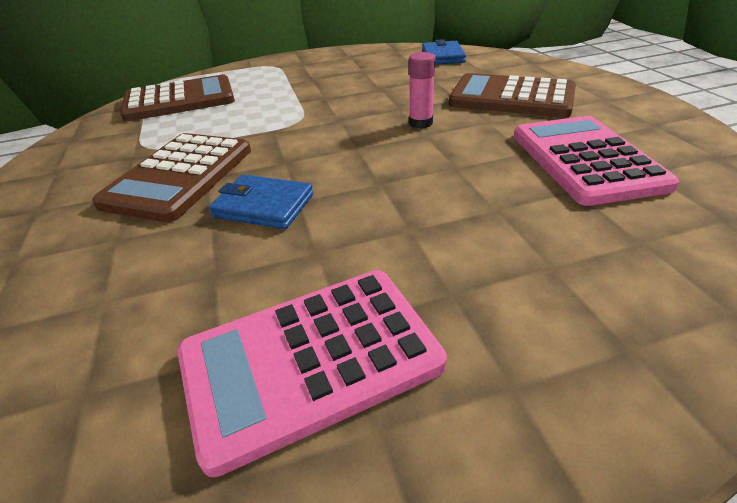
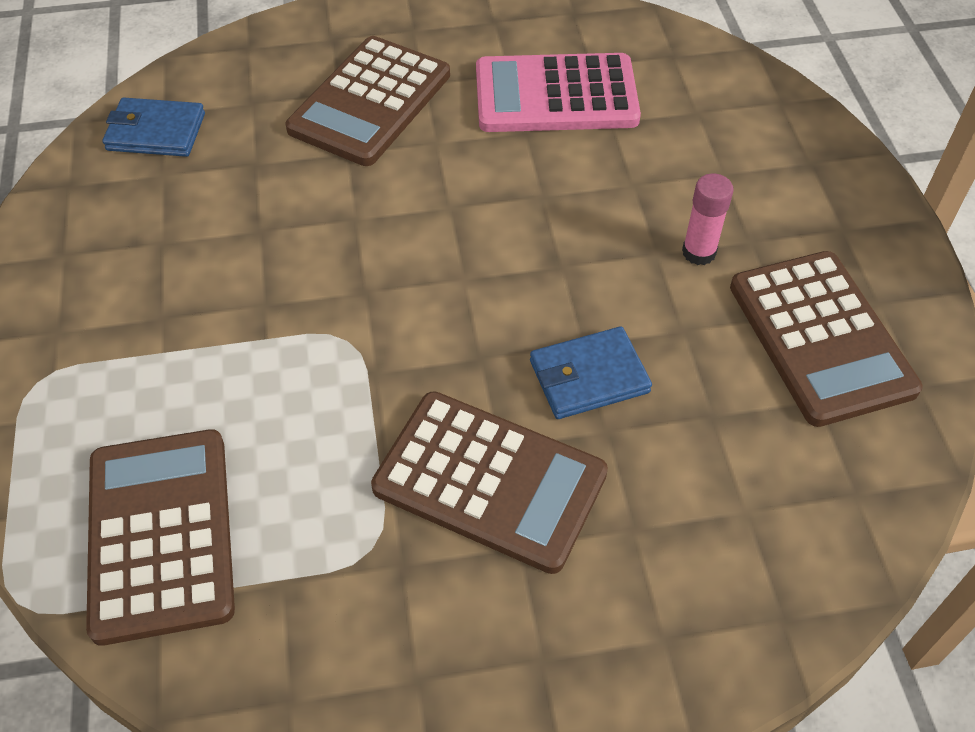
camera: 85 degrees left, 15 degrees up
(263, 206) = (589, 377): blue wallet -> blue wallet turned 45 degrees clockwise
(310, 360) = (821, 338): pink calculator -> brown calculator
(420, 123) = (414, 204): pink glue stick -> pink glue stick (699, 252)

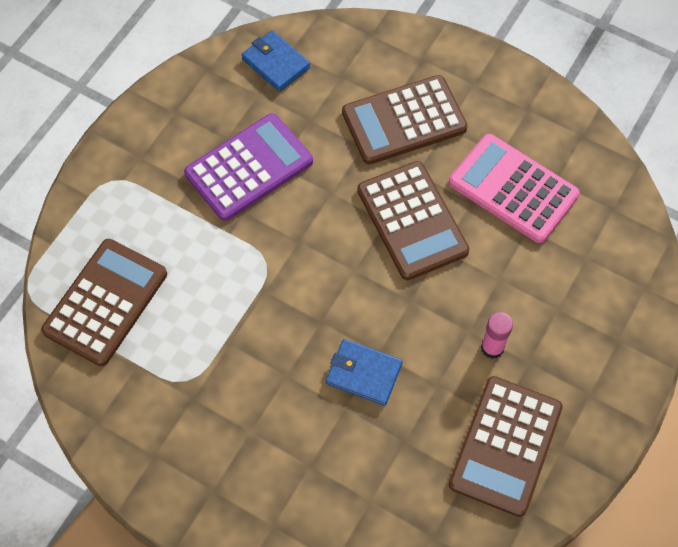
camera: 40 degrees right, 10 degrees up
(223, 253) = (249, 167): none -> purple calculator
(490, 481) = (266, 390): brown calculator -> brown calculator (412, 221)

